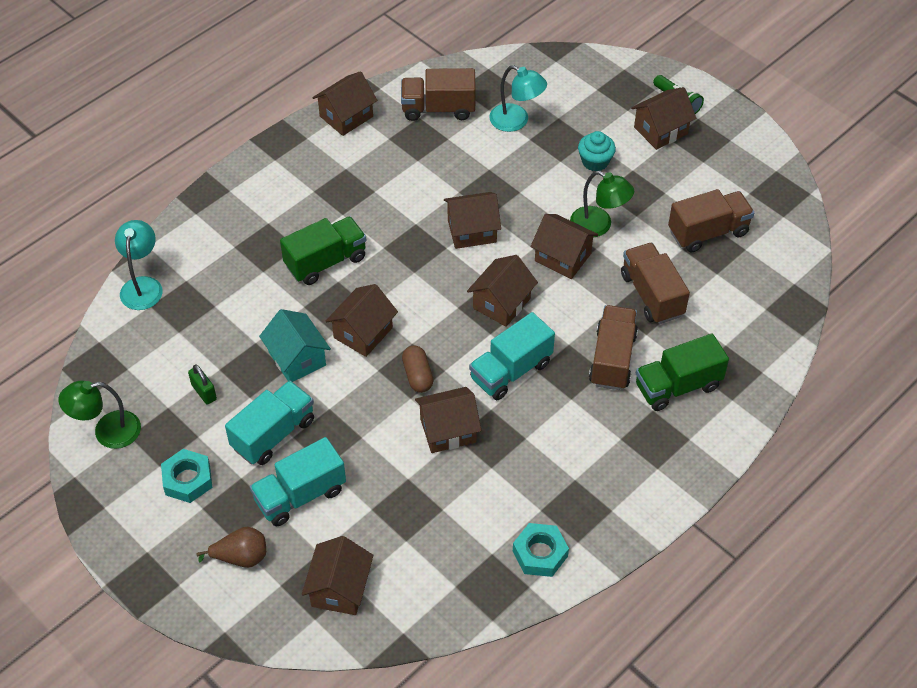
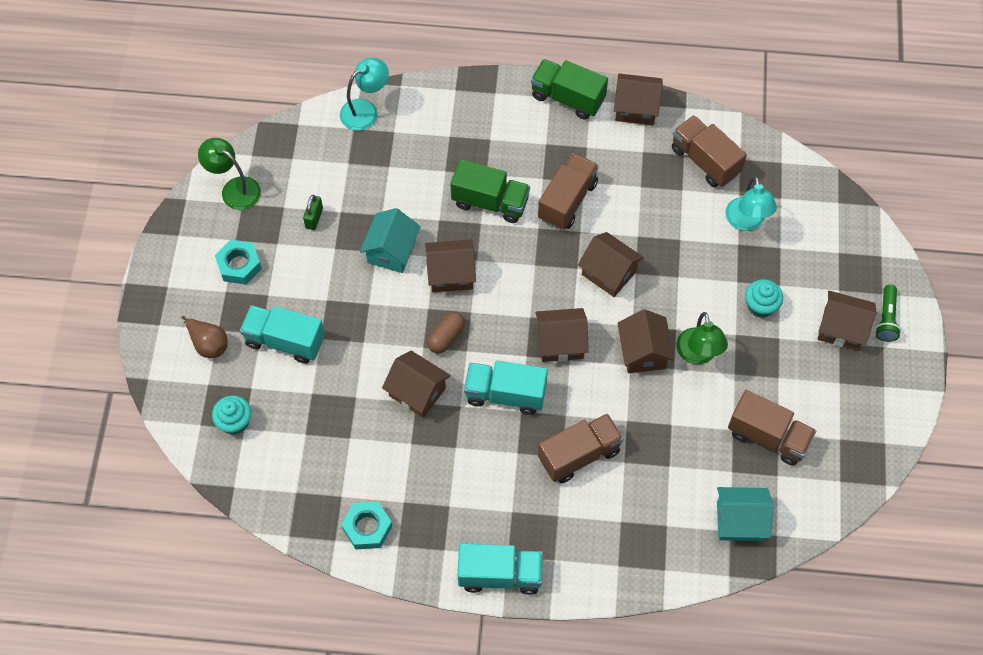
camera: 50 degrees right, 10 degrees up
(273, 434) = (318, 286): turquoise truck -> turquoise truck (500, 575)
(339, 588) = (234, 422): brown house -> turquoise cupcake
(651, 295) = (665, 439): brown truck -> brown truck (567, 201)
(677, 386) = (595, 518): green truck -> green truck (567, 98)
(762, 297) = (739, 521): none -> turquoise house

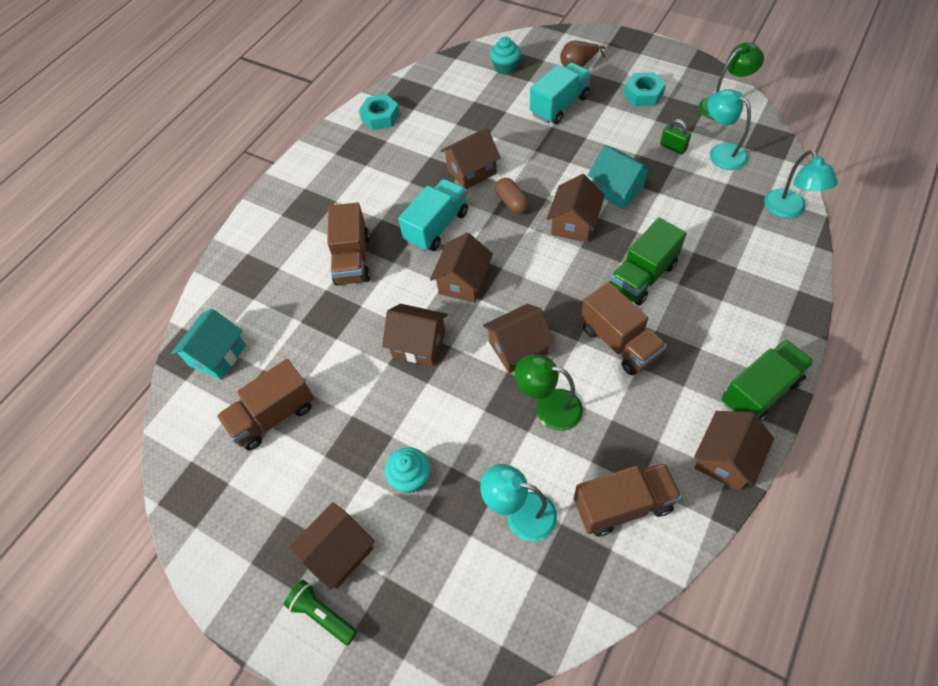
camera: 120 degrees right, 5 degrees down
(307, 176) = (721, 152): none -> turquoise lamp
(500, 575) = (294, 179): turquoise truck -> none
(698, 354) = (390, 391): green lamp -> green lamp (549, 407)

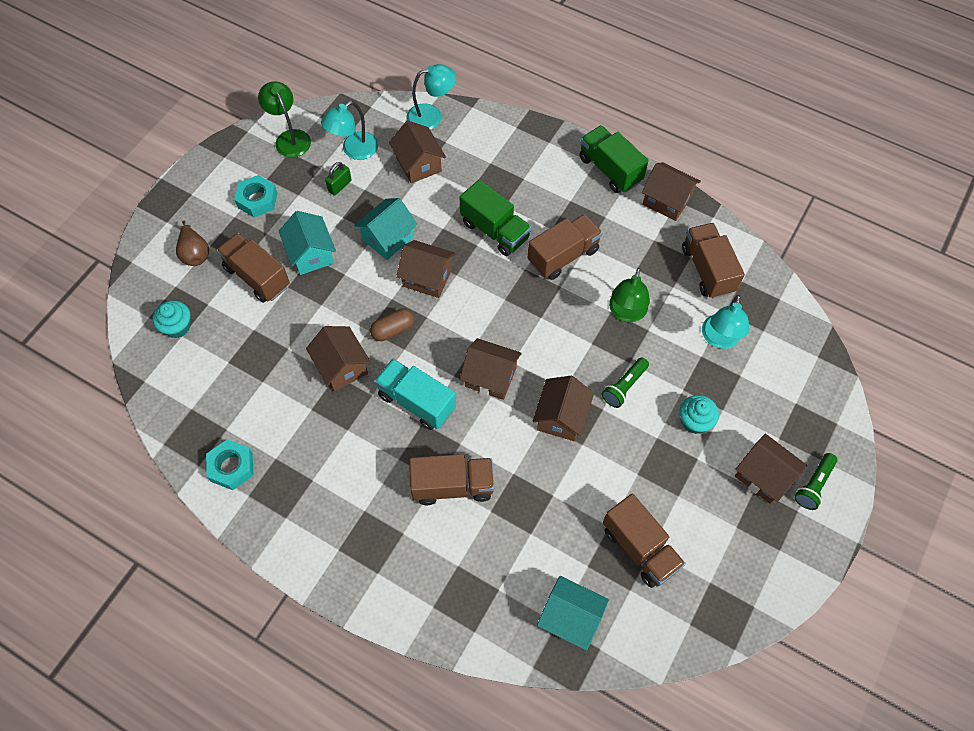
camera: 95 degrees left, 5 degrees up
(453, 404) = (624, 387): none -> green flashlight
(518, 348) = (567, 333): brown house -> brown house (418, 164)
(559, 106) = (257, 277): turquoise truck -> brown truck
(589, 137) = (311, 254): none -> turquoise house

